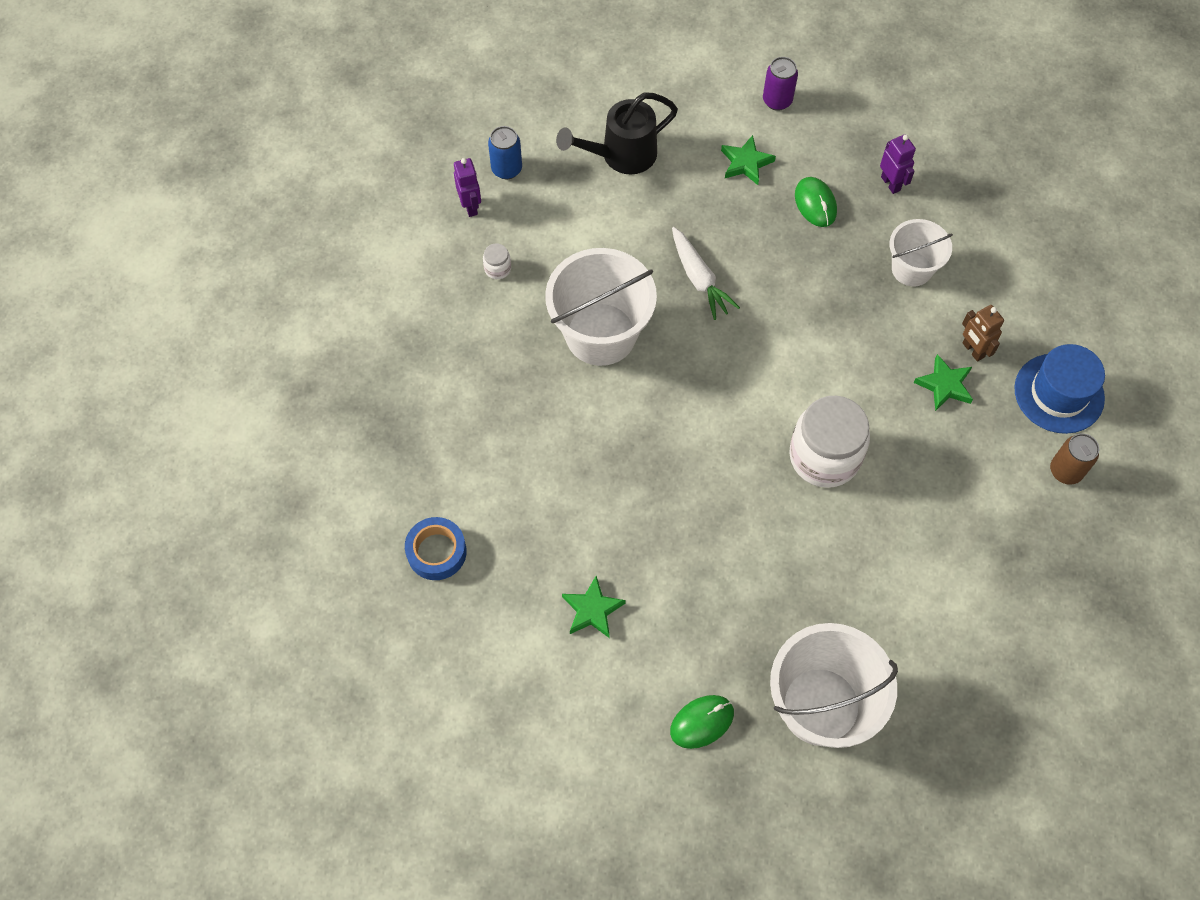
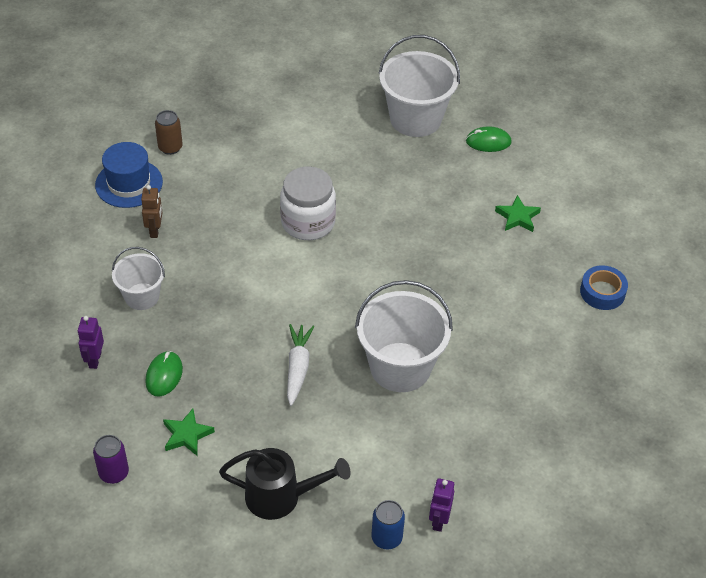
camera: 150 degrees left, 15 degrees down
(497, 268) = (448, 456): white jar -> none
(944, 385) = (193, 221): green star -> none

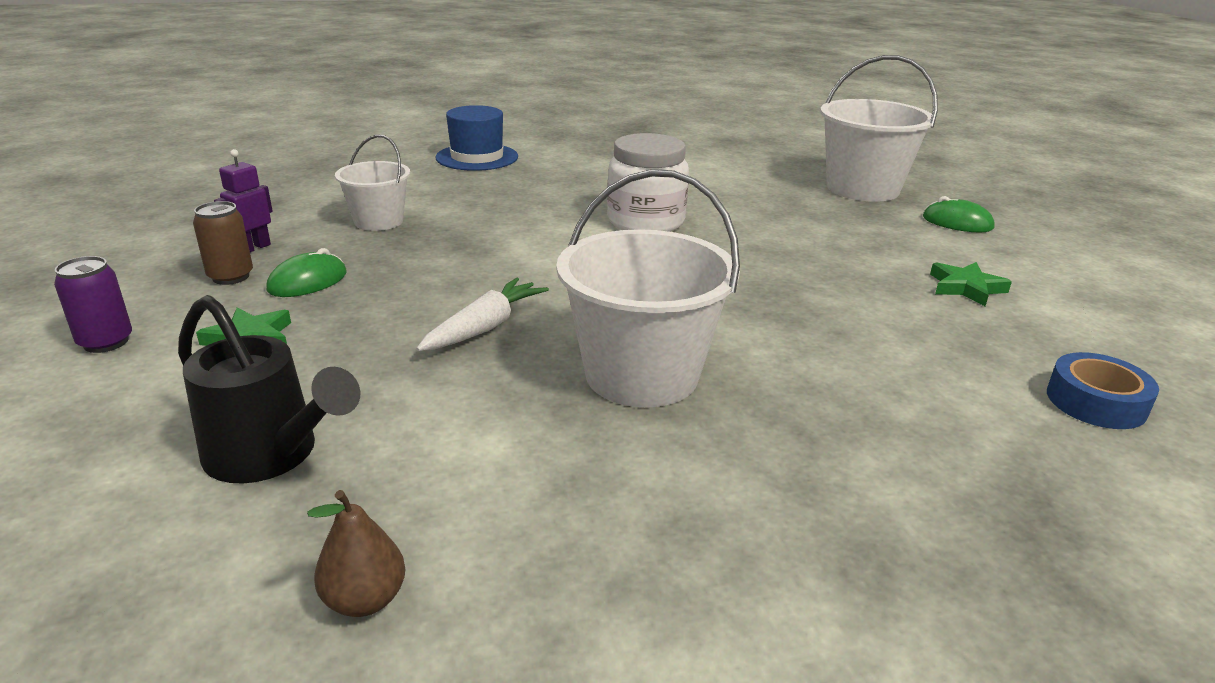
camera: 30 degrees right, 20 degrees down
(155, 230) = (460, 187): brown robot -> none
(170, 147) = (549, 149): brown can -> brown can (231, 277)
(386, 538) = (365, 600): blue can -> brown pear
(438, 520) = (499, 618): purple robot -> none

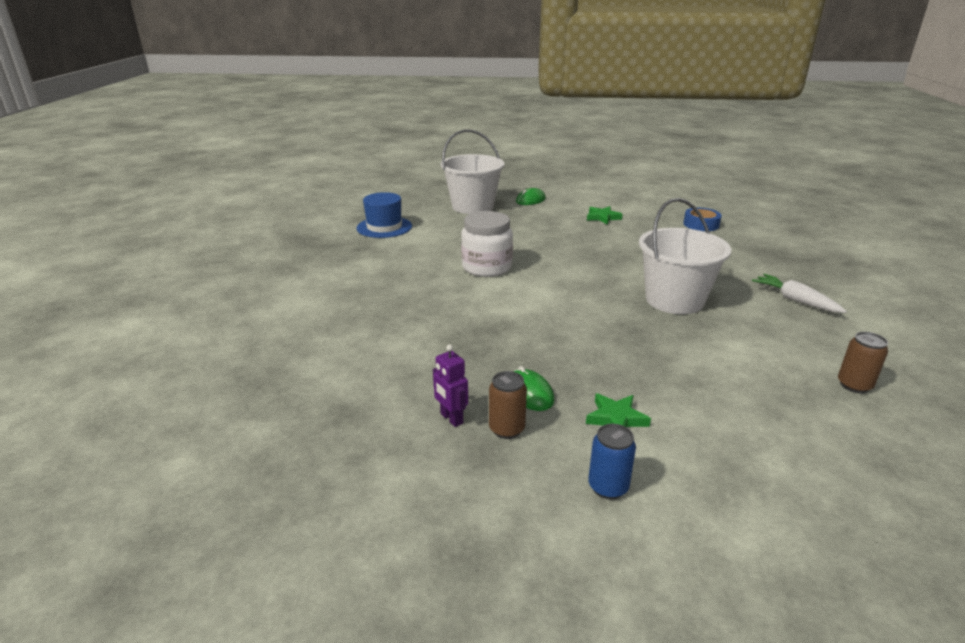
camera: 70 degrees left, 0 degrees up
(106, 342) = (608, 487): purple can -> blue can
(271, 455) = (752, 409): black watering can -> none
(365, 600) = (854, 385): brown pear -> brown can
(378, 221) = (427, 358): white bucket -> none
(477, 157) = (310, 305): blue hat -> blue hat (384, 227)
(485, 327) = (616, 334): white carrot -> white carrot (795, 300)

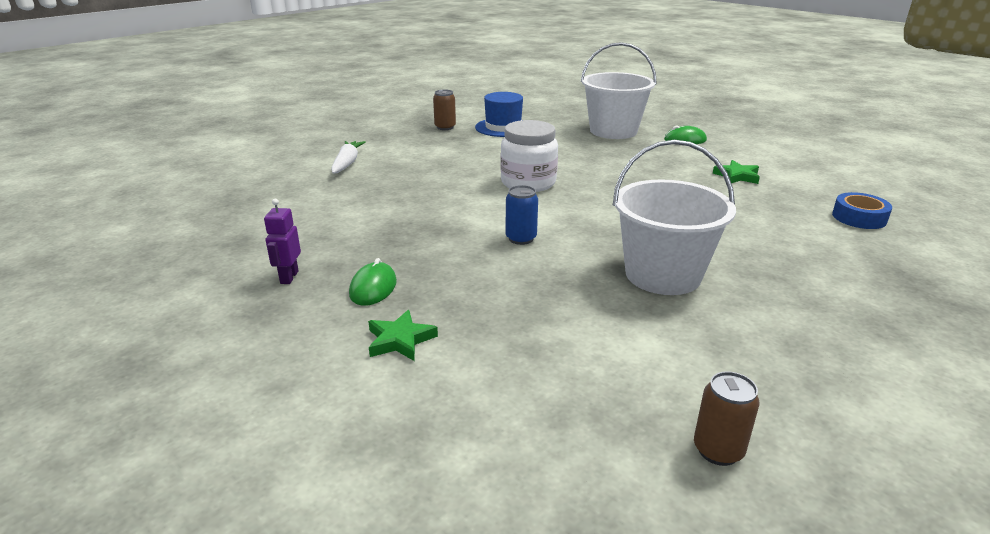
camera: 40 degrees right, 0 degrees up
(506, 429) = (308, 303): brown can -> brown can (445, 127)
(608, 487) = (292, 382): blue can -> blue can (521, 238)
(795, 300) = (829, 336): white carrot -> white carrot (347, 163)

